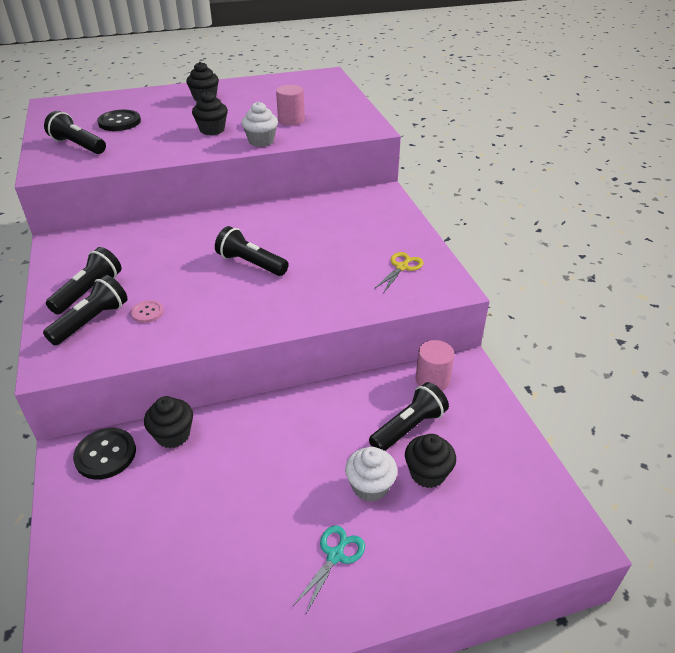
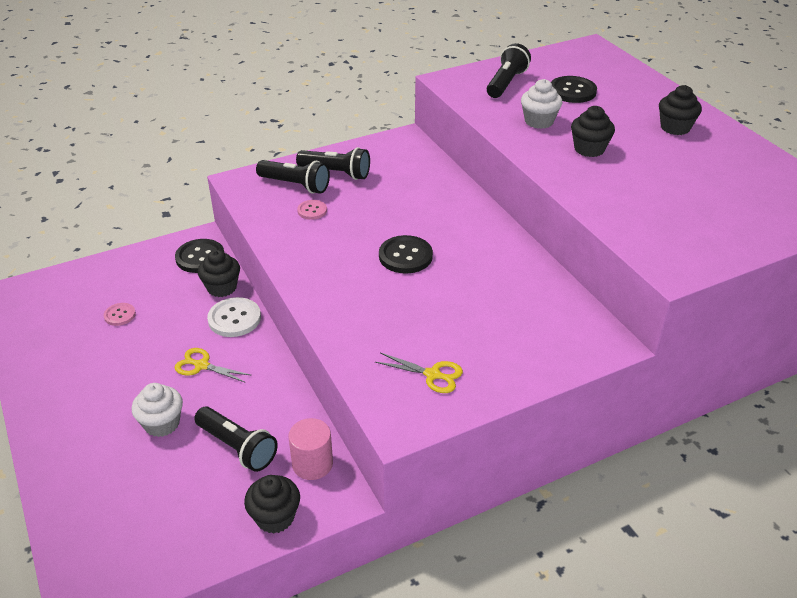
camera: 80 degrees right, 0 degrees up
(180, 535) = (120, 315): none -> pink button
(230, 425) = (234, 319): none -> white button
(251, 264) = (405, 256): black flashlight -> black button
(261, 141) = (580, 187): white cupcake -> white cupcake (539, 121)
(291, 120) = (655, 199): pink cylinder -> none
(294, 453) = (202, 365): none -> yellow scissors
(335, 556) = (90, 408): turquoise scissors -> none
(427, 473) = (176, 467): black cupcake -> black cupcake (275, 517)

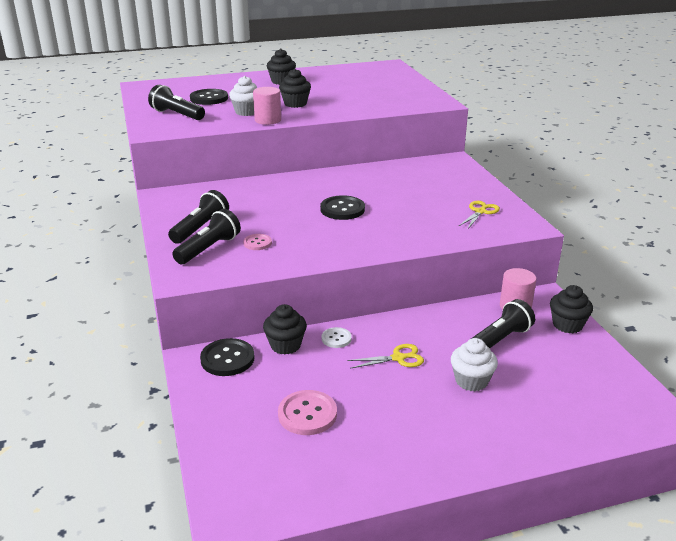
camera: 80 degrees left, 10 degrees down
(120, 315) = (307, 414): pink button -> pink button, size x1.71
(202, 365) = (398, 358): yellow scissors -> yellow scissors turned 135 degrees counterclockwise
(234, 319) = (336, 338): white button -> white button, size x0.59
(518, 138) = (268, 120): none -> pink cylinder

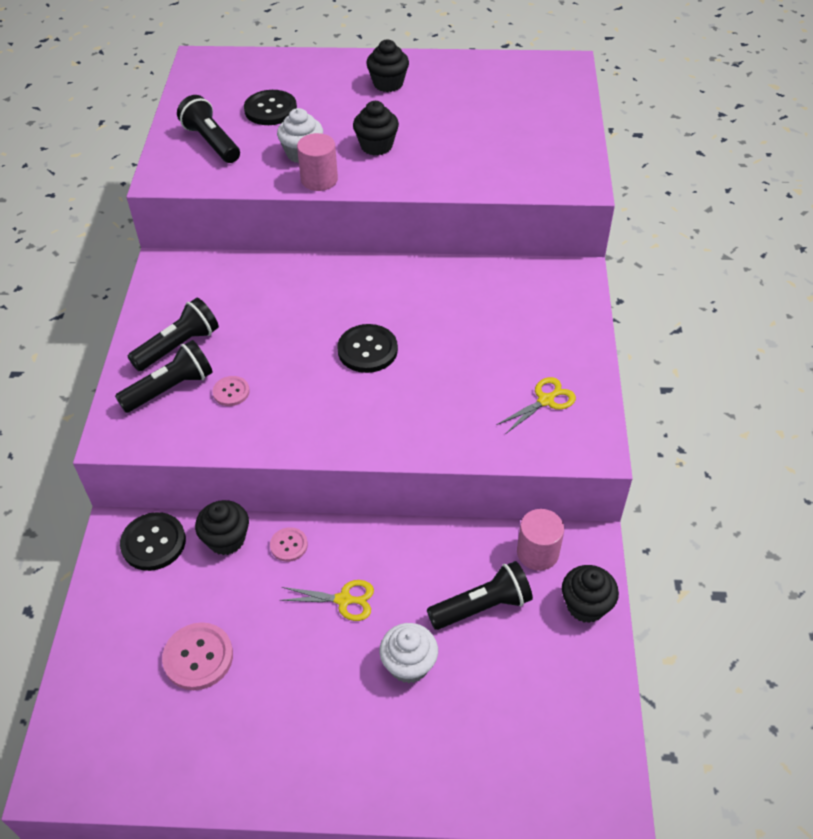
camera: 20 degrees right, 20 degrees up
(336, 338) = (289, 545): white button -> pink button

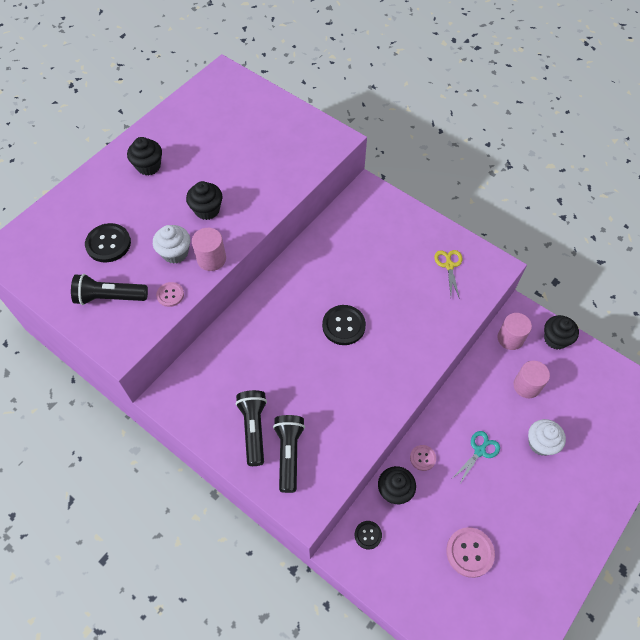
camera: 55 degrees left, 10 degrees up
(153, 543) = (368, 535): black button -> black button, size x0.59
(231, 392) = (320, 419): pink button -> pink button (170, 295)
(343, 600) = (479, 451): yellow scissors -> turquoise scissors
(482, 606) = (526, 386): black flashlight -> pink cylinder

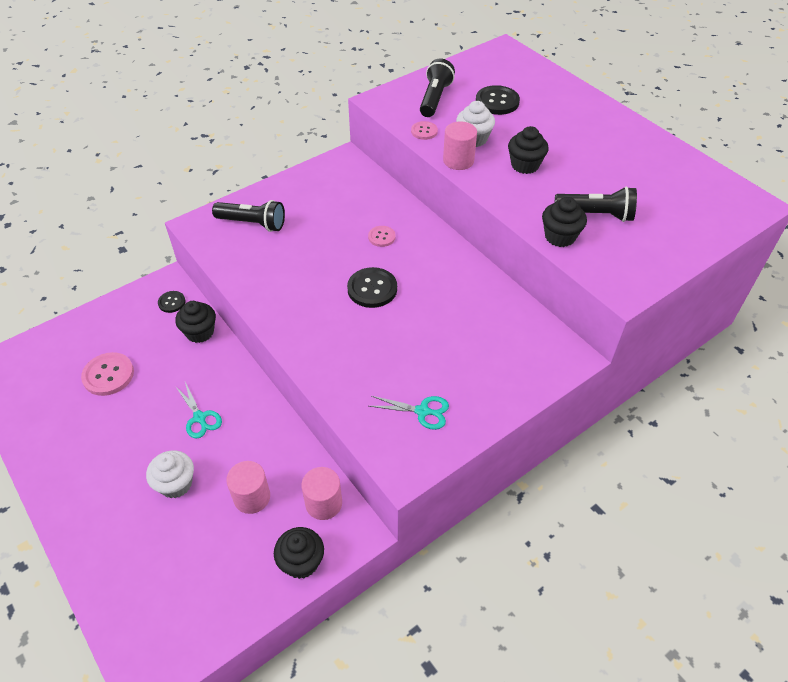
camera: 105 degrees right, 10 degrees down
(148, 166) = (596, 133): black cupcake -> black cupcake (560, 236)
(253, 429) = (288, 205): black flashlight -> black flashlight (595, 215)
(422, 458) = (219, 364): pink button -> pink button (381, 237)
(449, 266) = (422, 411): yellow scissors -> turquoise scissors

